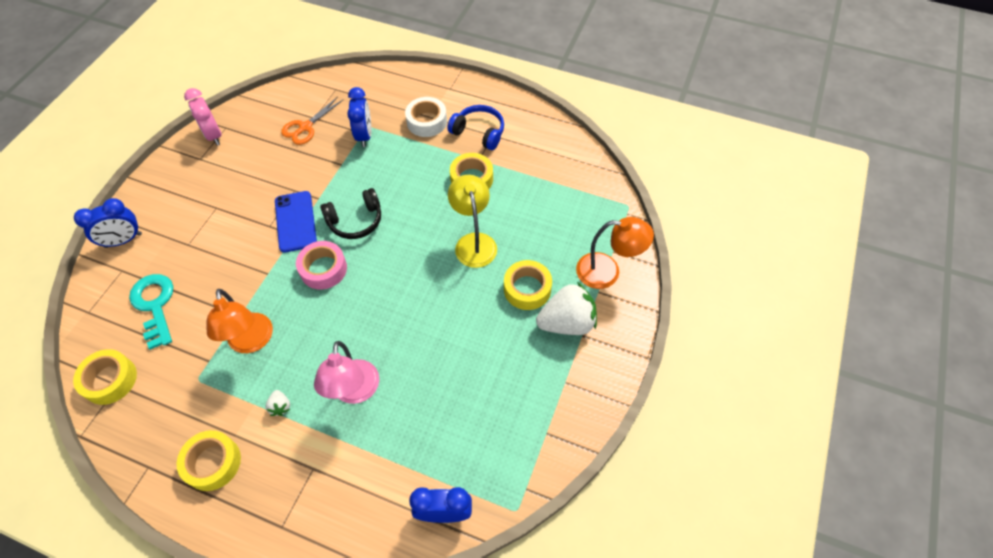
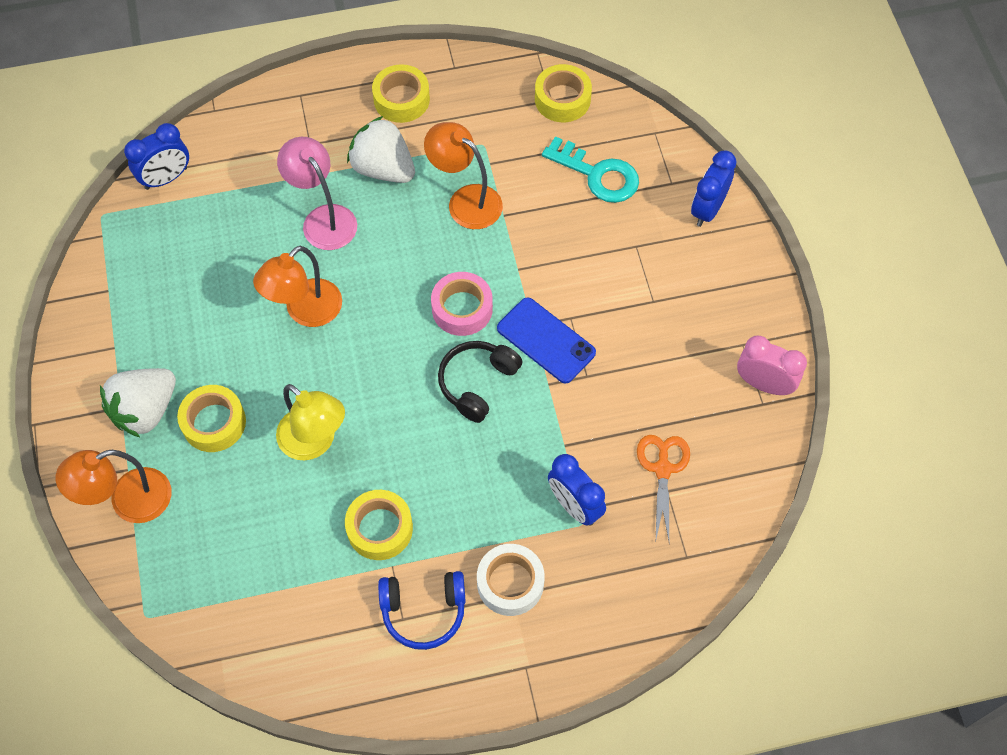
camera: 145 degrees right, 5 degrees up
(280, 406) = (383, 168): white strawberry -> white strawberry, size x2.34
(420, 327) = (305, 311): none -> orange lamp

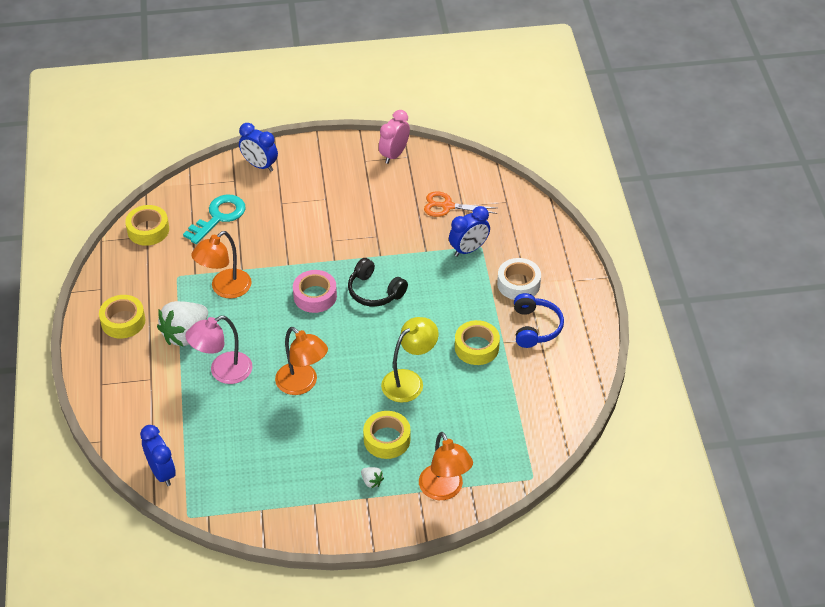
camera: 85 degrees left, 15 degrees down
(145, 410) = (371, 481): white strawberry -> white strawberry, size x0.43
(546, 340) = (347, 254): blue phone -> none

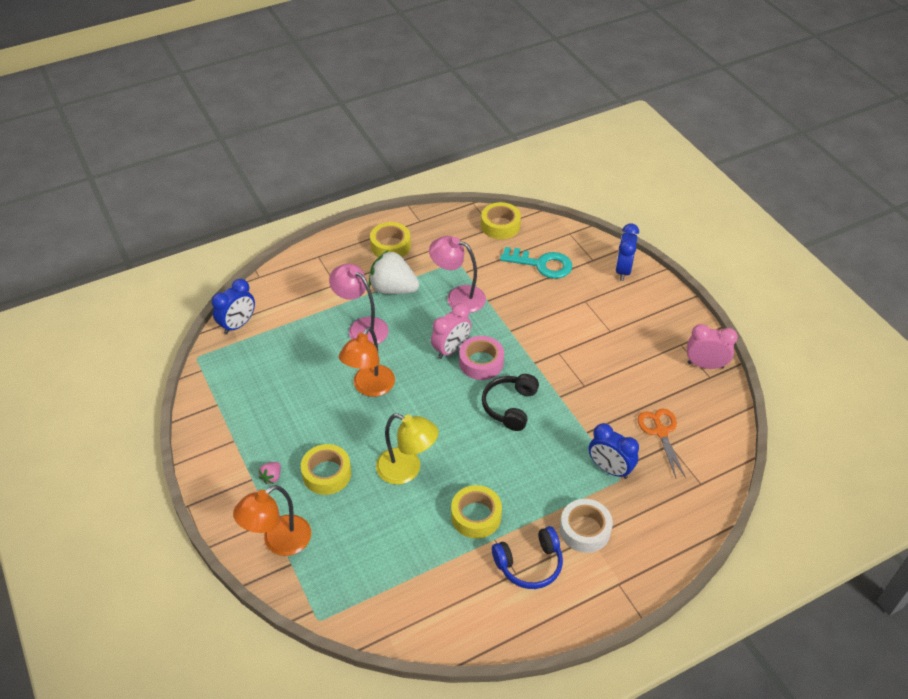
camera: 70 degrees right, 0 degrees up
(225, 289) = (458, 297): orange lamp -> pink lamp
(288, 312) = (451, 349): none -> pink clock
(371, 481) = (272, 477): white strawberry -> pink strawberry

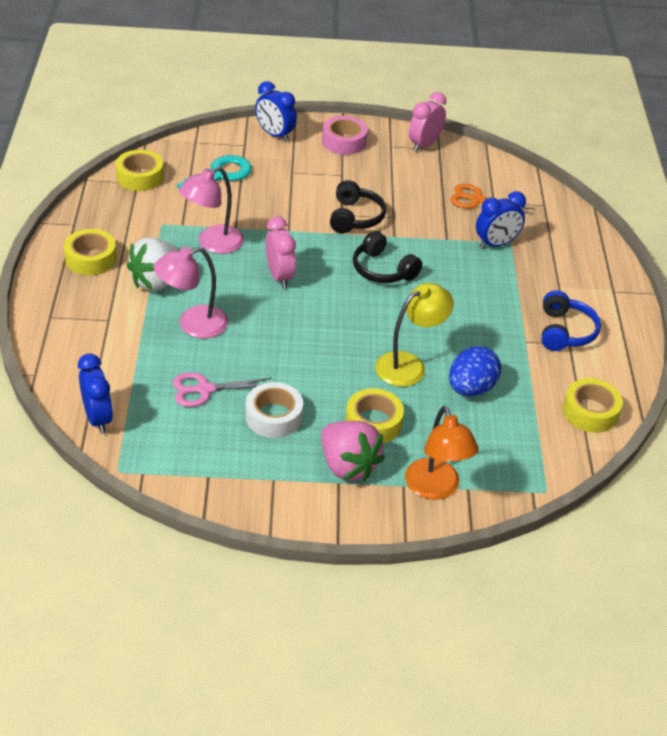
camera: 65 degrees left, 5 degrees down
(272, 477) = (348, 466): pink strawberry -> pink strawberry, size x2.34
(299, 364) = (204, 389): none -> pink scissors
(369, 387) = (283, 350): orange lamp -> none
(407, 522) = (471, 388): none -> blue egg
(476, 516) = (493, 342): yellow tape -> yellow tape (590, 412)
(481, 362) = (313, 265): pink tape -> pink tape (344, 141)
(562, 362) = (355, 217): none -> black headphones
(585, 530) = (550, 285): white tape -> white tape (273, 416)

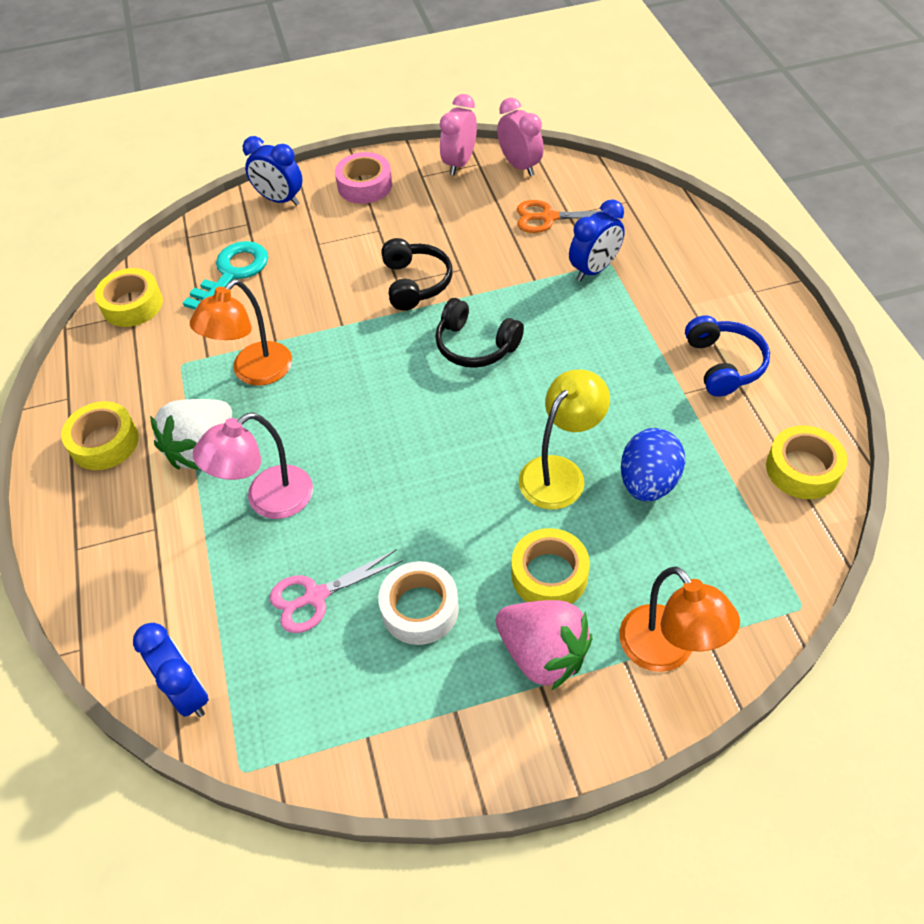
camera: 10 degrees left, 10 degrees up
(212, 244) = (254, 372): pink lamp -> orange lamp
(279, 276) = (353, 394): pink clock -> pink clock (520, 166)

